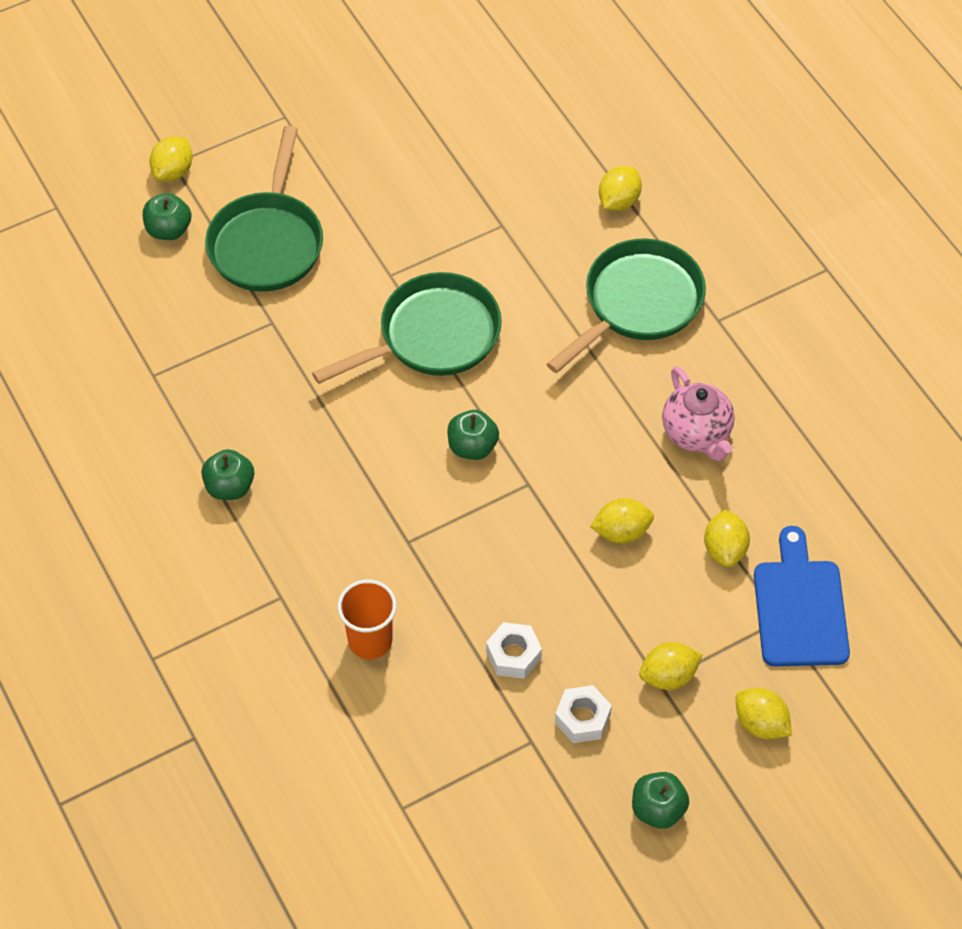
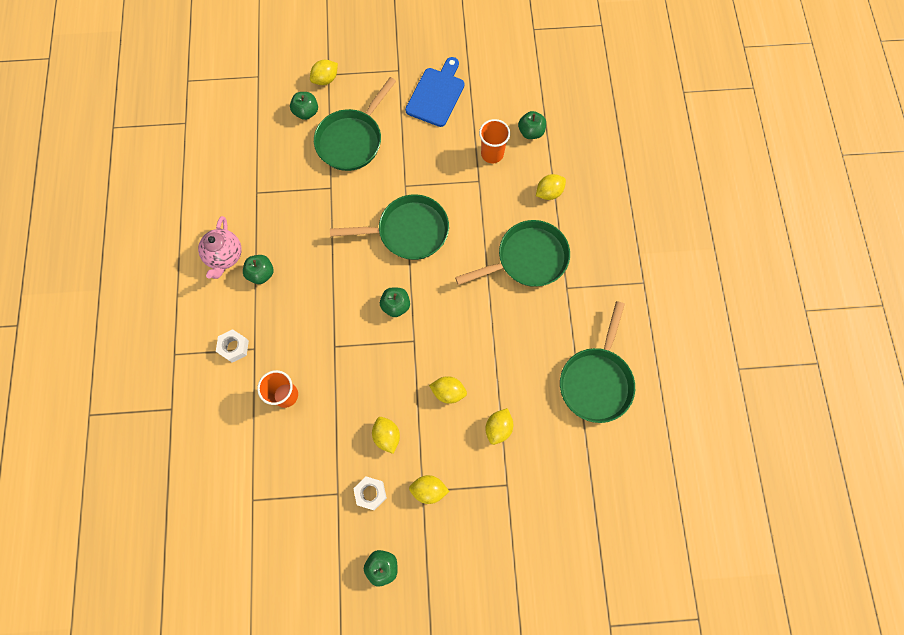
camera: 25 degrees right, 15 degrees up
(501, 180) = (492, 154): none -> orange cup
(513, 655) = (354, 438): white nut -> white nut (234, 347)
(544, 128) = (531, 132): none -> green apple
(697, 434) = (519, 351): pink teapot -> pink teapot (225, 256)
(760, 723) = (463, 542): yellow lemon -> yellow lemon (387, 436)
(800, 607) = (521, 482): blue cutting board -> blue cutting board (436, 95)
(832, 427) = (596, 381): none -> green pan

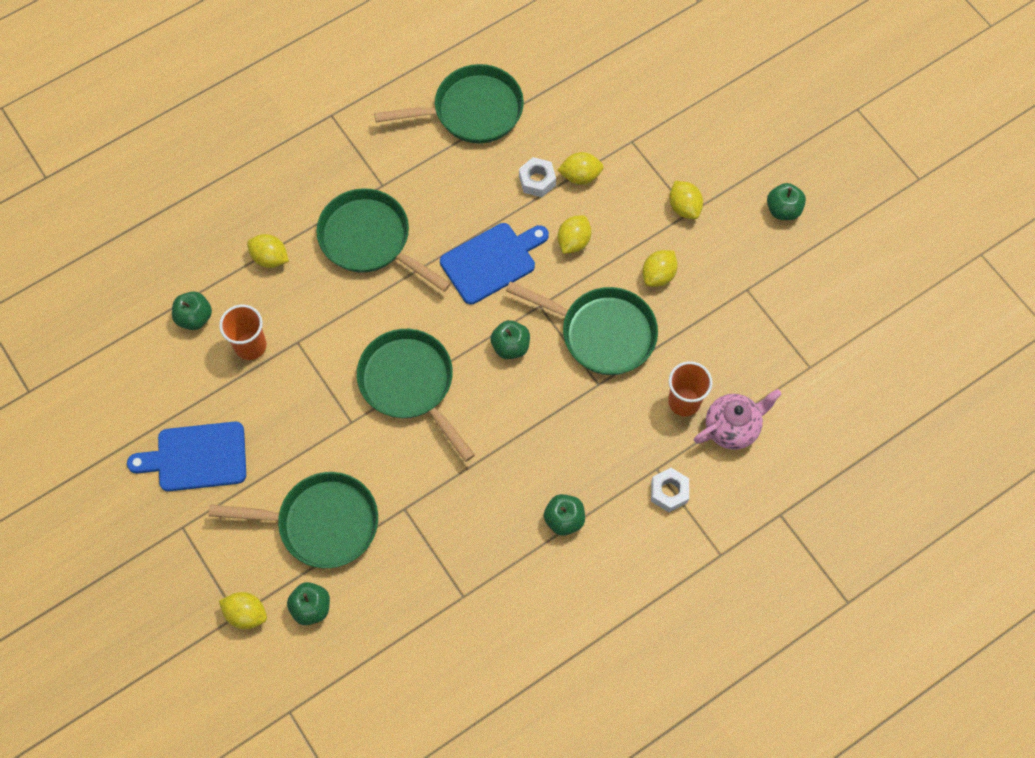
camera: 120 degrees left, 5 degrees down
(225, 256) = (569, 578): pink teapot -> pink teapot (732, 428)
(368, 370) = (602, 333): none -> green pan
(370, 493) = (724, 258): white nut -> white nut (537, 181)
(448, 392) = (573, 241): yellow lemon -> yellow lemon turned 45 degrees clockwise
(465, 328) = (492, 261): none -> blue cutting board

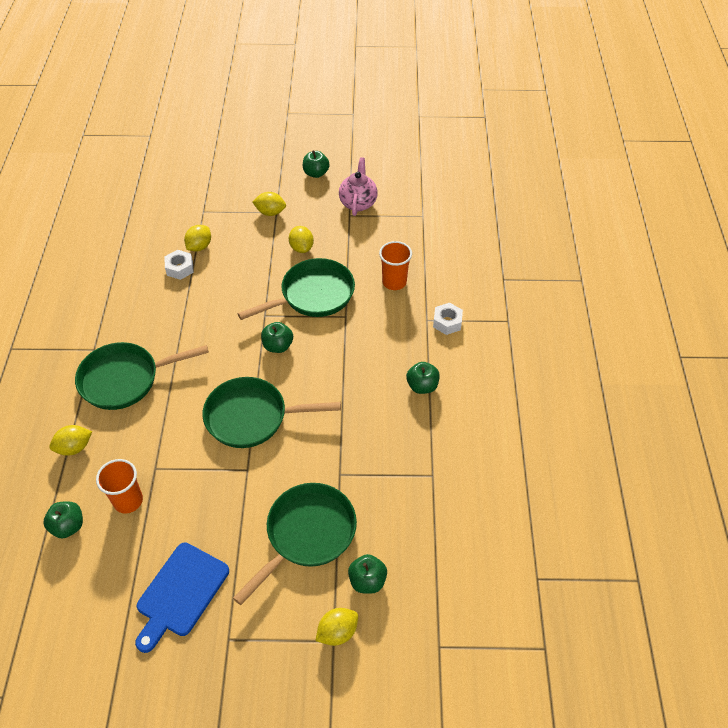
camera: 55 degrees left, 15 degrees down
(472, 111) = (96, 273): green pan -> none
(492, 261) = (210, 322): blue cutting board -> none
(573, 241) = (239, 274): yellow lemon -> none
(732, 428) = (430, 270): pink teapot -> pink teapot (358, 203)

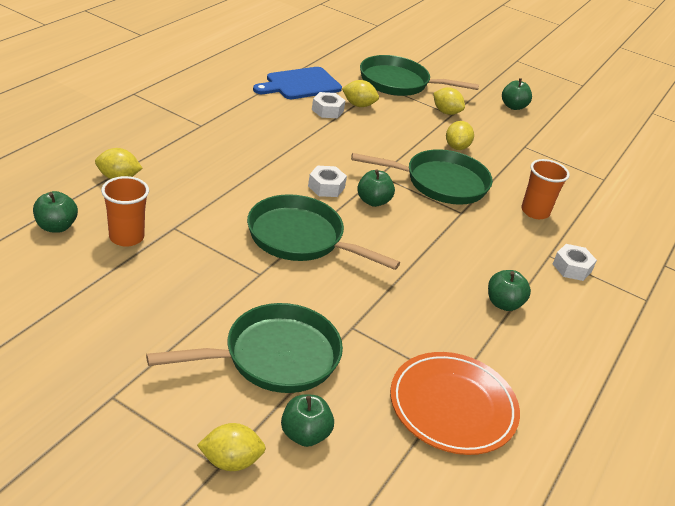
camera: 25 degrees right, 15 degrees down
(125, 379) = (208, 156): green pan -> green pan (398, 83)
(180, 593) = (104, 331): blue cutting board -> blue cutting board (300, 84)
(199, 246) = (358, 105): yellow lemon -> yellow lemon turned 45 degrees clockwise
(235, 353) = (326, 187): none -> white nut
(358, 203) = (540, 142): pink teapot -> none
(440, 496) = (452, 406): none -> orange plate

